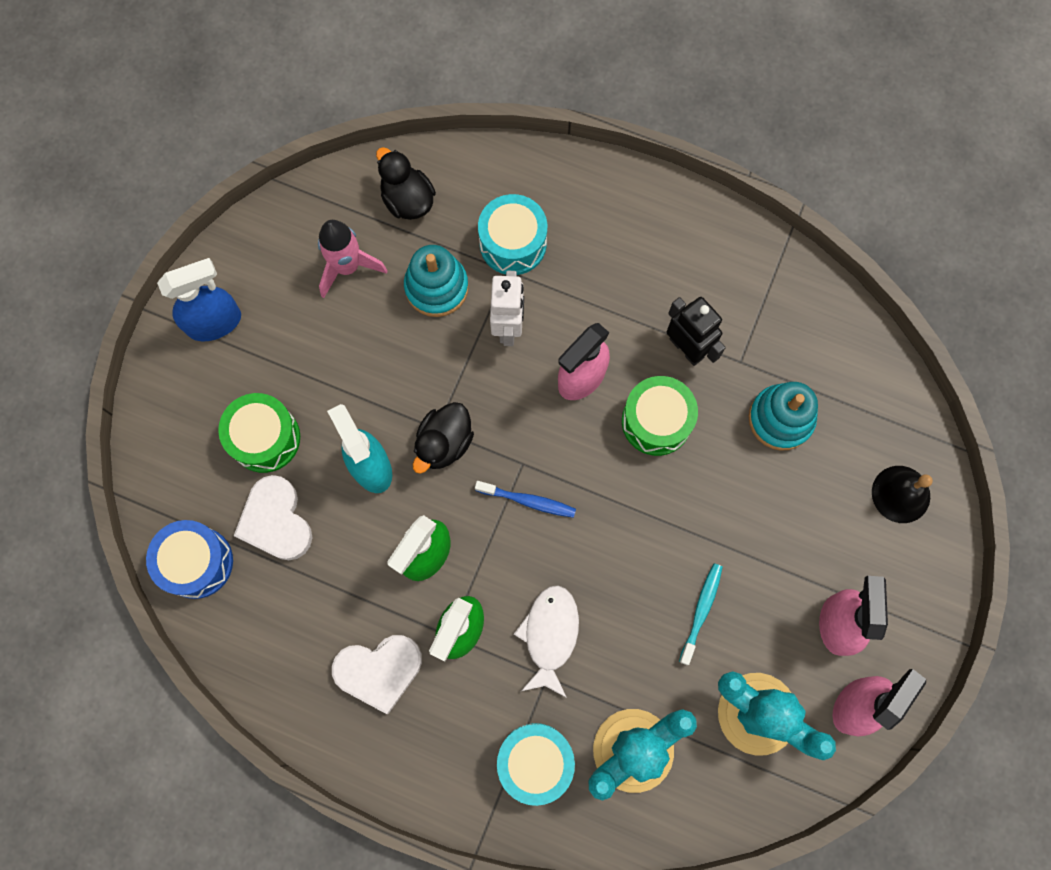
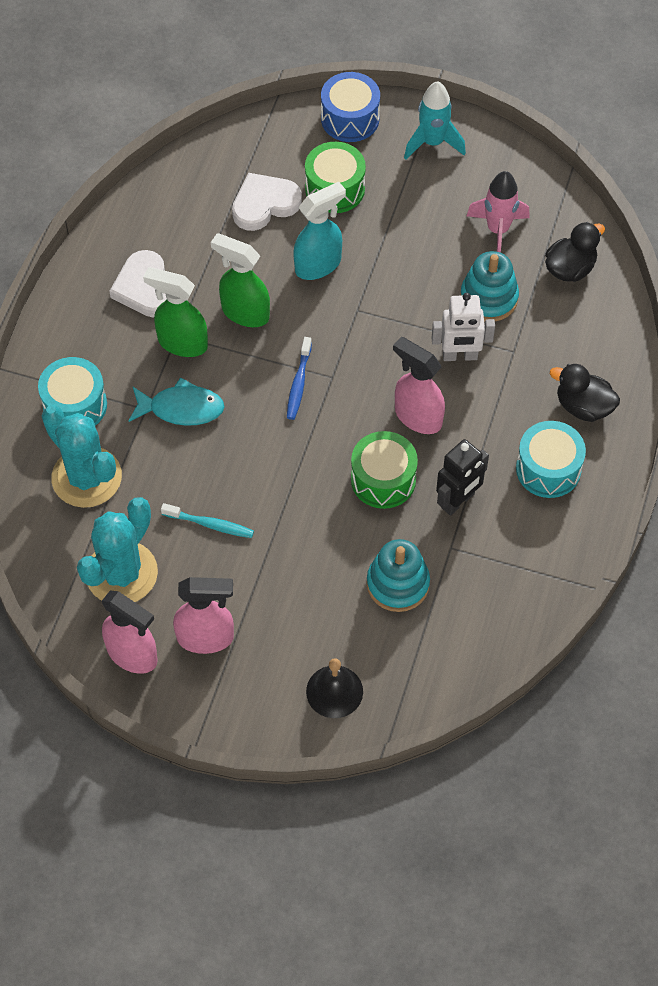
camera: 85 degrees right, 15 degrees down
(197, 562) = (226, 156): blue drum -> blue drum (350, 119)
(215, 322) = (433, 142): blue spray bottle -> turquoise rocket
(444, 443) = (344, 316): black duck -> black duck (583, 406)
(513, 243) = (541, 353): turquoise drum -> turquoise drum (548, 469)
(550, 635) = (181, 408): white fish -> turquoise fish

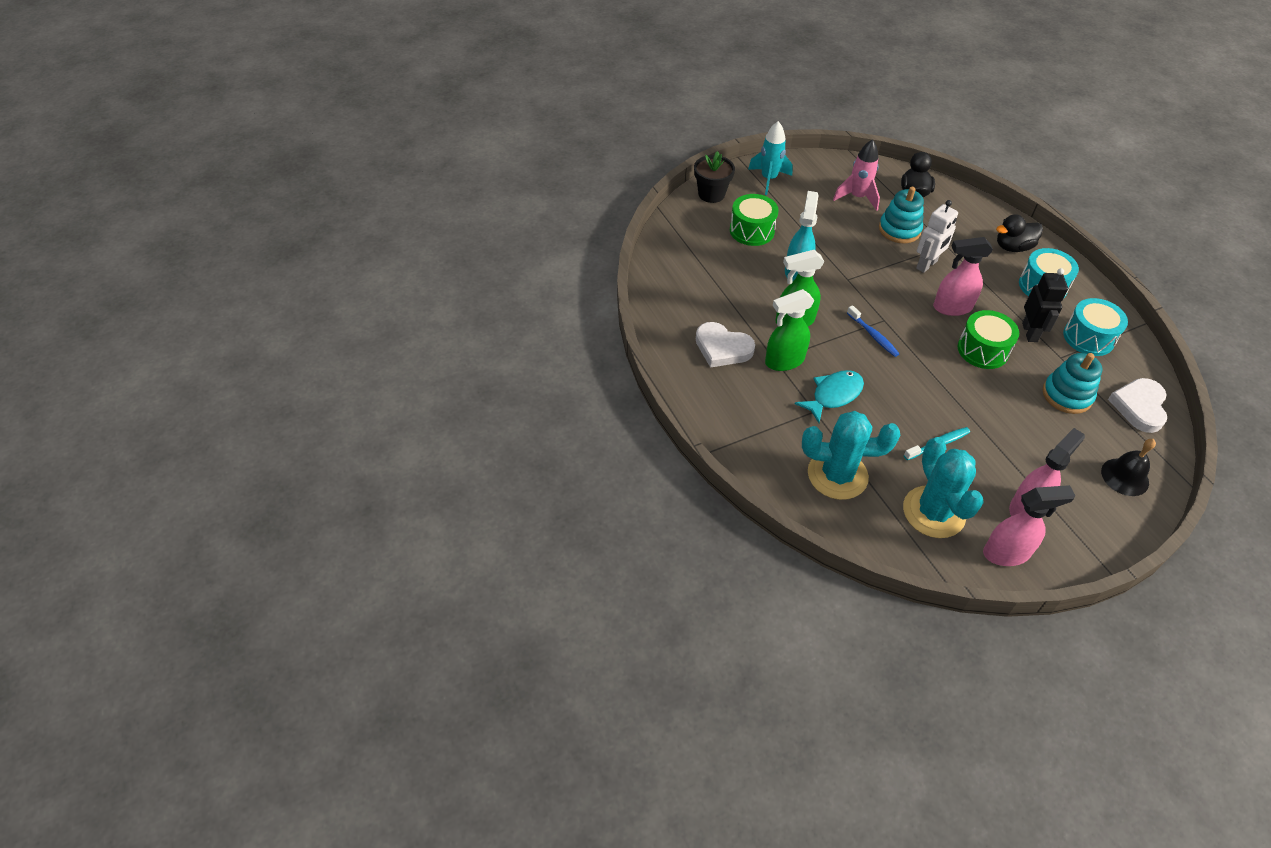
camera: 45 degrees left, 10 degrees down
(75, 405) = (773, 440): turquoise drum -> turquoise drum (1088, 337)
(264, 204) = (726, 262): white heart -> white heart (1139, 407)
(350, 119) = (711, 194): blue drum -> black flower pot

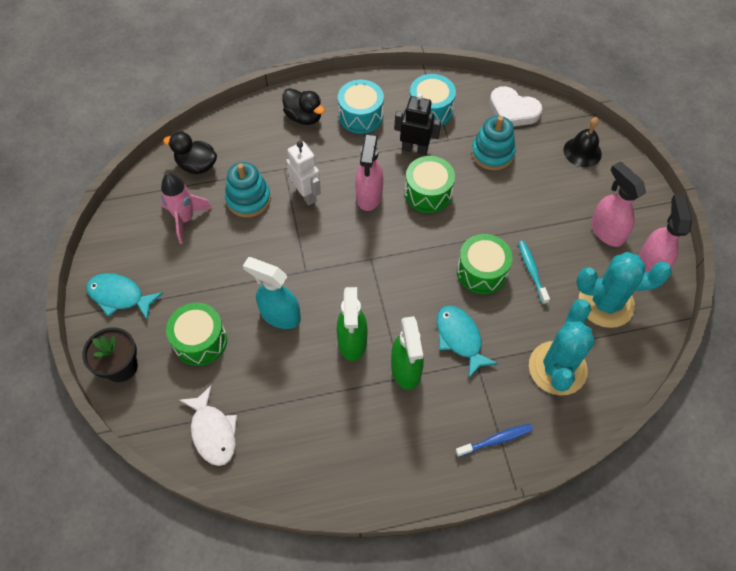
camera: 75 degrees left, 10 degrees up
(680, 254) = (213, 432): none -> white fish
(722, 348) = (374, 427): white heart -> none
(768, 179) = (120, 296): turquoise rocket -> turquoise fish
(873, 335) = (389, 276): blue toothbrush -> blue toothbrush (496, 440)
(915, 403) = (481, 272): none -> green drum
(1013, 247) = (304, 117): black duck -> black duck turned 45 degrees counterclockwise

